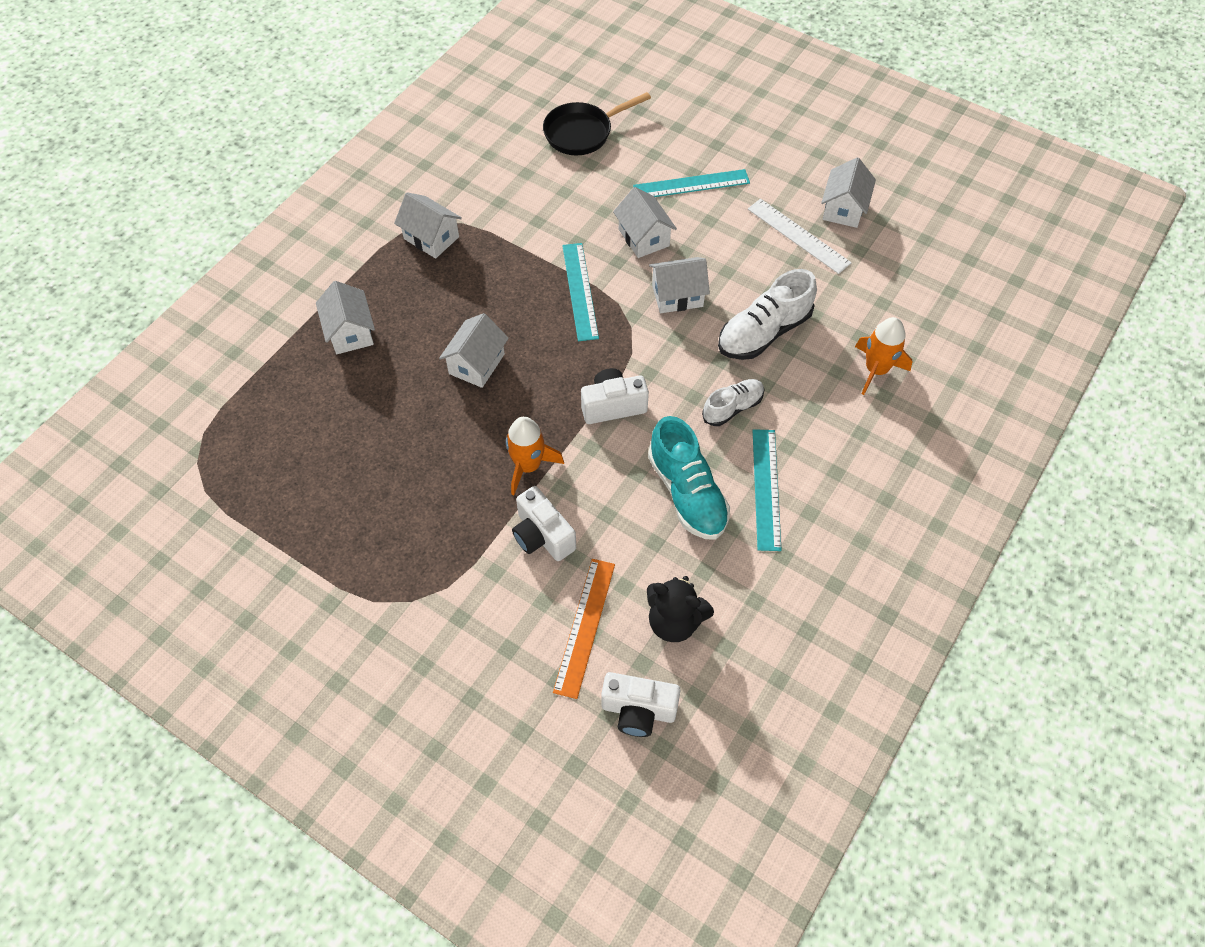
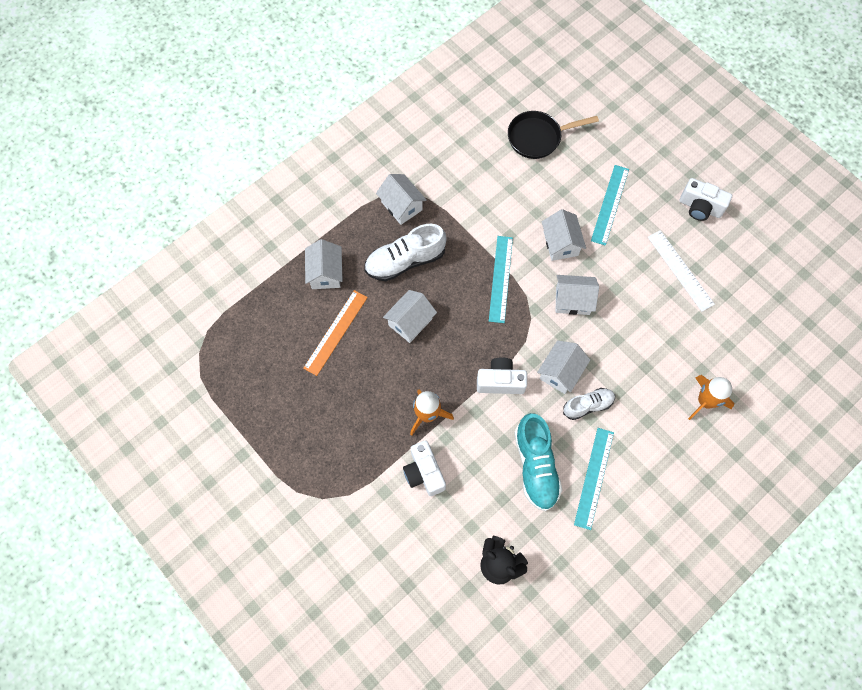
camera: 15 degrees right, 10 degrees up
(584, 626) = (436, 550): orange ruler -> orange ruler (335, 332)
(638, 710) = (457, 623): white camera -> white camera (700, 207)
(691, 184) = (610, 204): turquoise ruler -> turquoise ruler turned 75 degrees counterclockwise
(764, 332) = (629, 348): white shoe -> white shoe (405, 261)
(843, 209) = (723, 254): white house -> white house (560, 372)

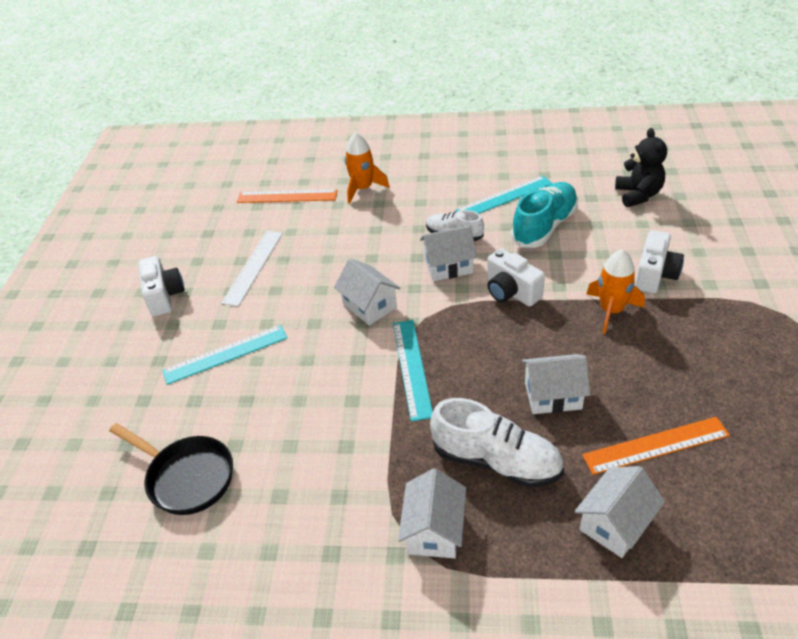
camera: 130 degrees left, 25 degrees down
(500, 279) = (412, 368): turquoise ruler -> turquoise ruler turned 60 degrees counterclockwise
(560, 243) = (316, 356): white house -> none
(747, 347) = (287, 196): none -> orange ruler

